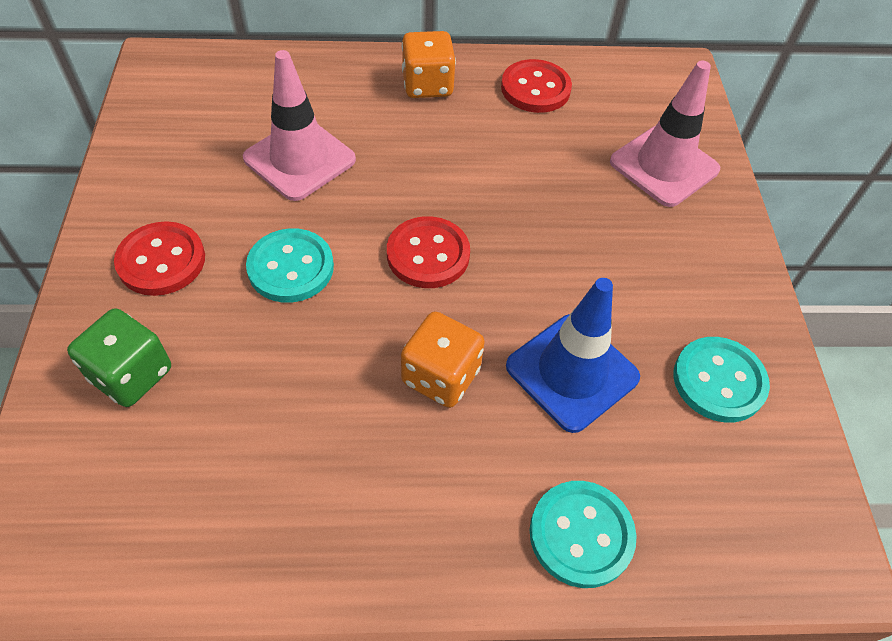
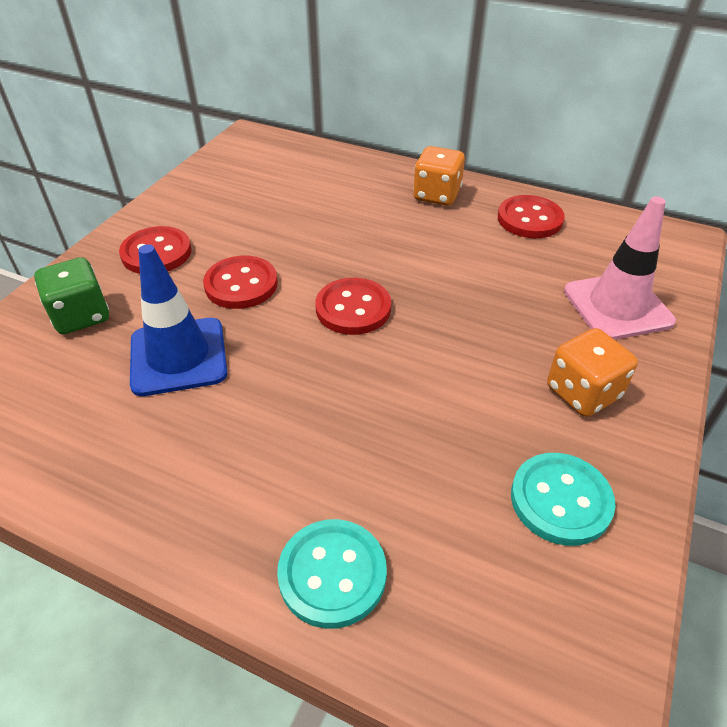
camera: 30 degrees right, 10 degrees down
(291, 267) = (241, 284): turquoise button -> red button
(299, 159) = (301, 217): pink traffic cone -> none
(440, 376) = (300, 398): orange dice -> orange dice (582, 392)
(572, 372) = (417, 437): blue traffic cone -> blue traffic cone (178, 356)

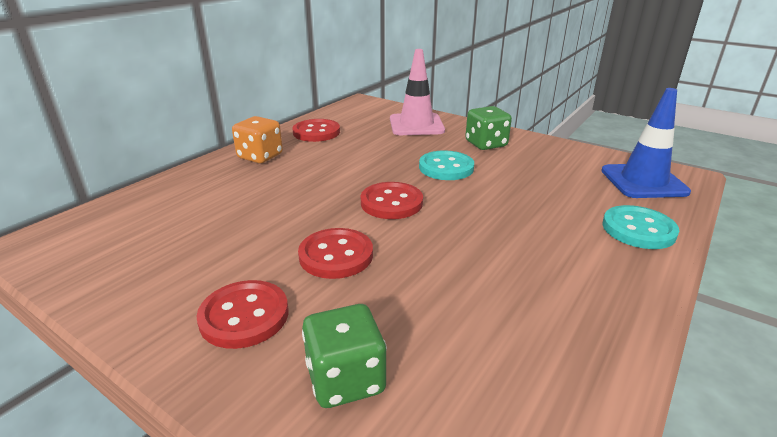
camera: 80 degrees left, 15 degrees down
(178, 356) = (434, 295): blue traffic cone -> blue traffic cone (643, 181)
(560, 500) = (563, 161): turquoise button -> turquoise button (446, 167)
(582, 392) = (486, 144): orange dice -> green dice

